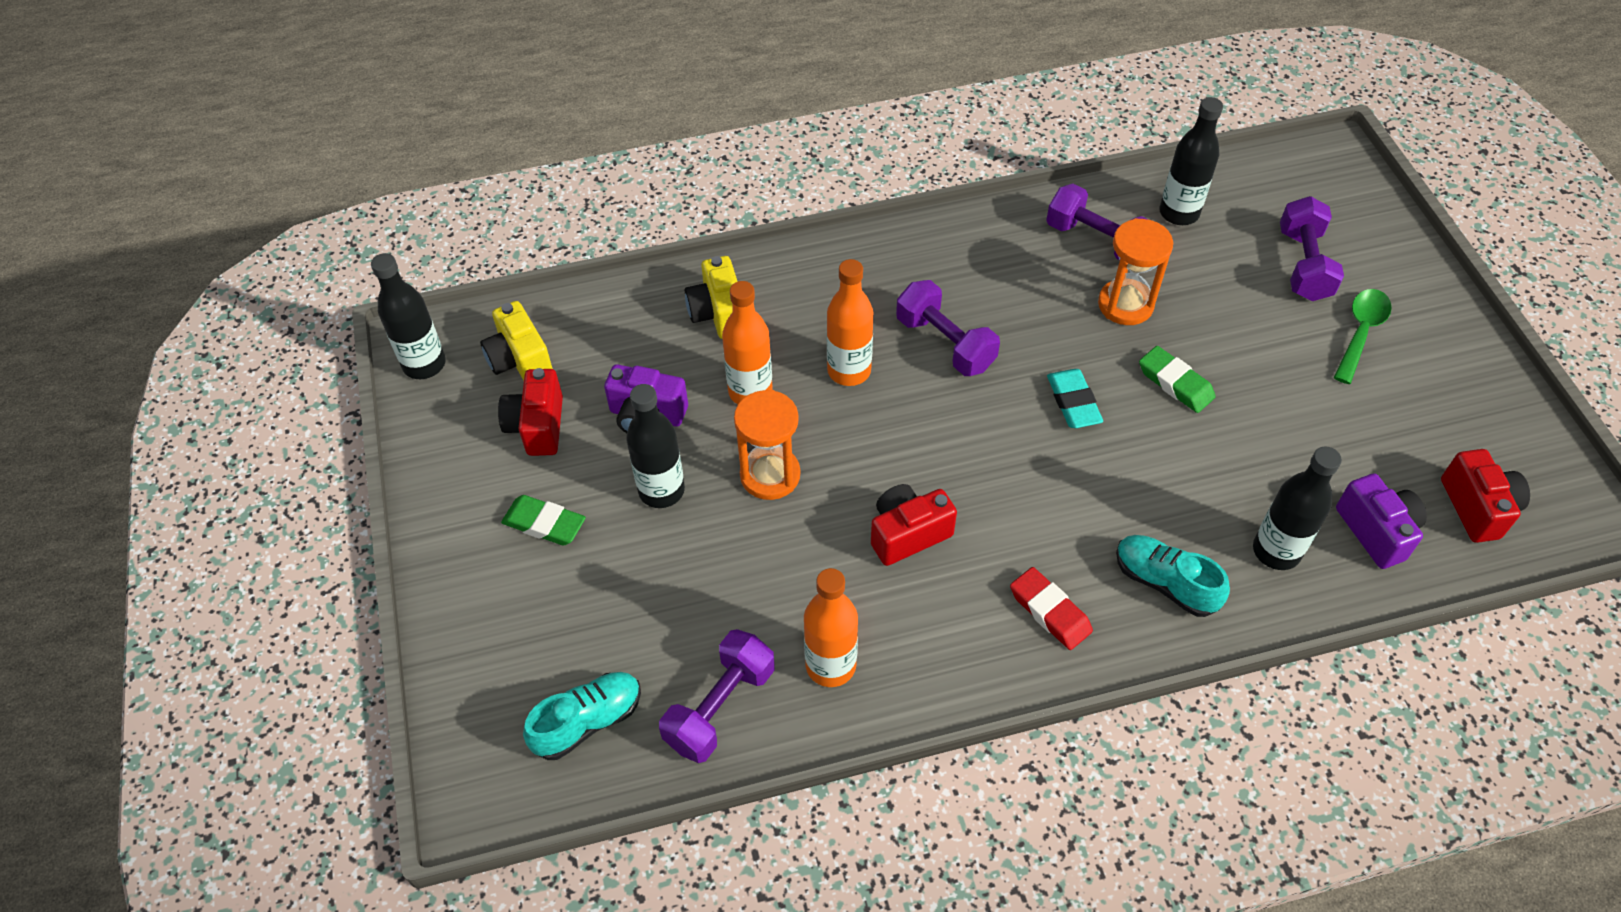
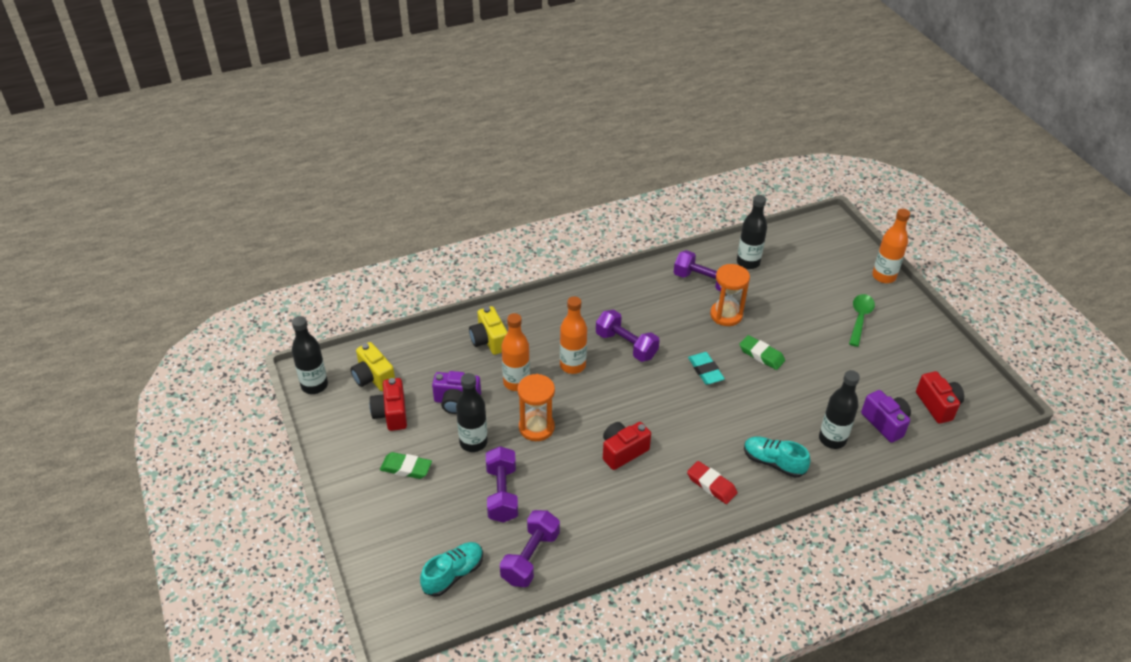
camera: 10 degrees left, 10 degrees down
(830, 665) = (591, 527): orange bottle -> orange bottle (883, 276)
(1303, 265) = (822, 285): purple dumbbell -> purple dumbbell (502, 494)

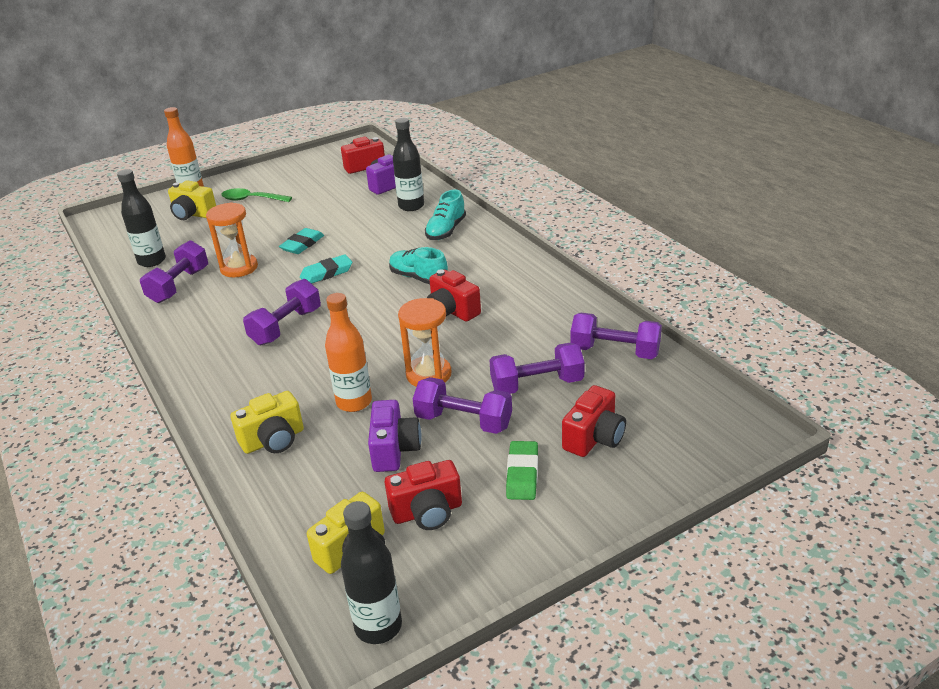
camera: 95 degrees left, 10 degrees down
(427, 517) = (594, 438): none -> red camera
(453, 574) = (663, 401): turquoise shoe -> turquoise shoe (418, 278)
(473, 442) = (463, 421): black bottle -> purple dumbbell
(572, 365) = (321, 361): orange bottle -> none
(711, 485) = (482, 258): red eraser -> none
(761, 355) = (302, 244): green eraser -> turquoise eraser
(832, 280) = (193, 214): none -> yellow camera

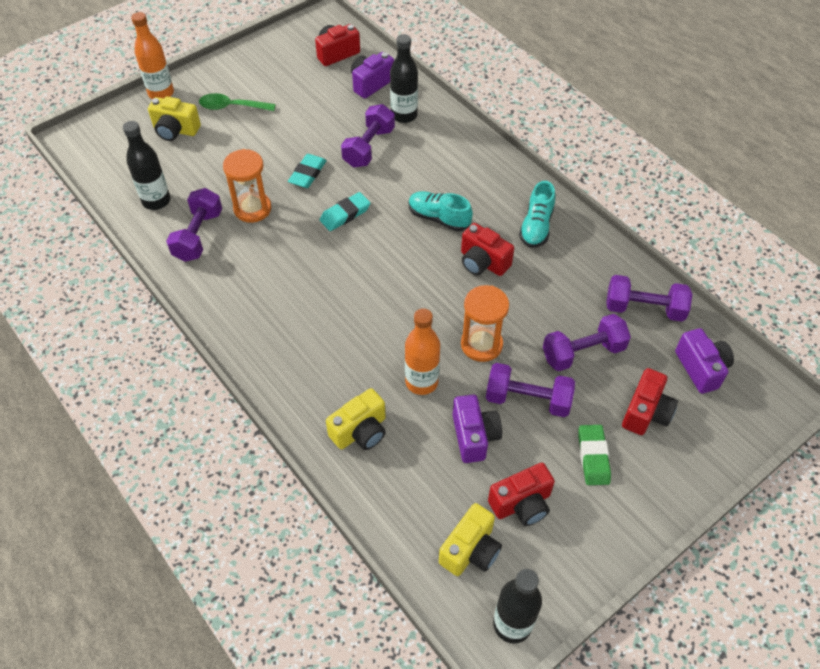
camera: 10 degrees left, 20 degrees up
(286, 327) = (327, 288): purple dumbbell -> purple dumbbell (369, 147)
(446, 230) = (449, 151): turquoise shoe -> turquoise shoe (536, 226)
(667, 403) = (701, 368): none -> purple camera

